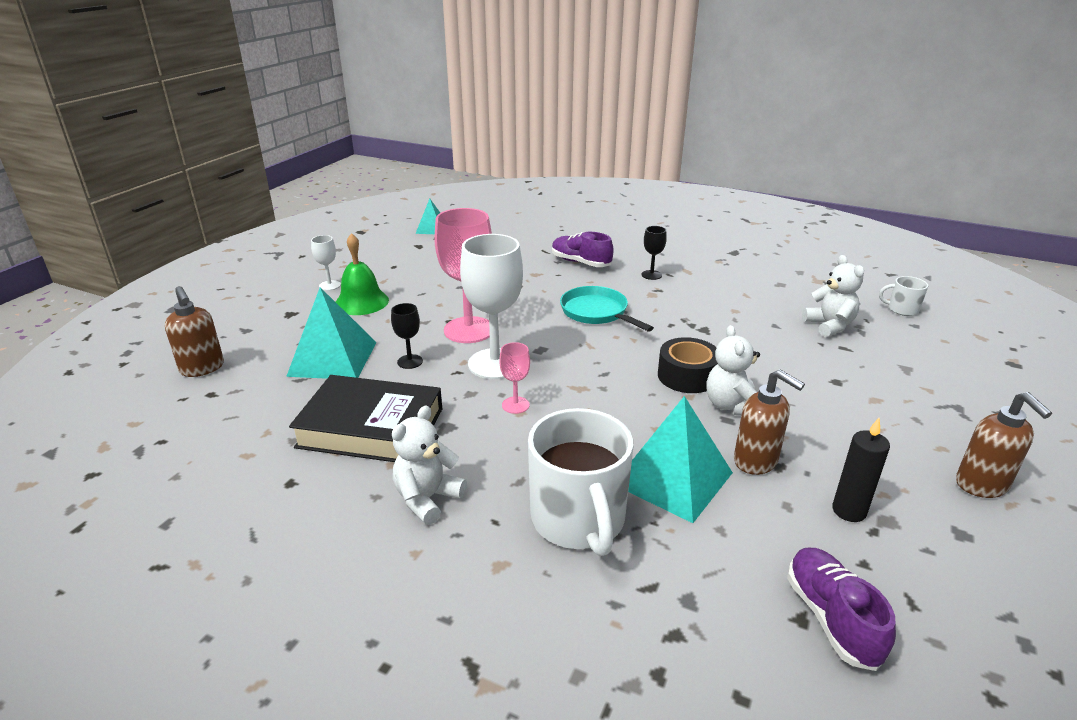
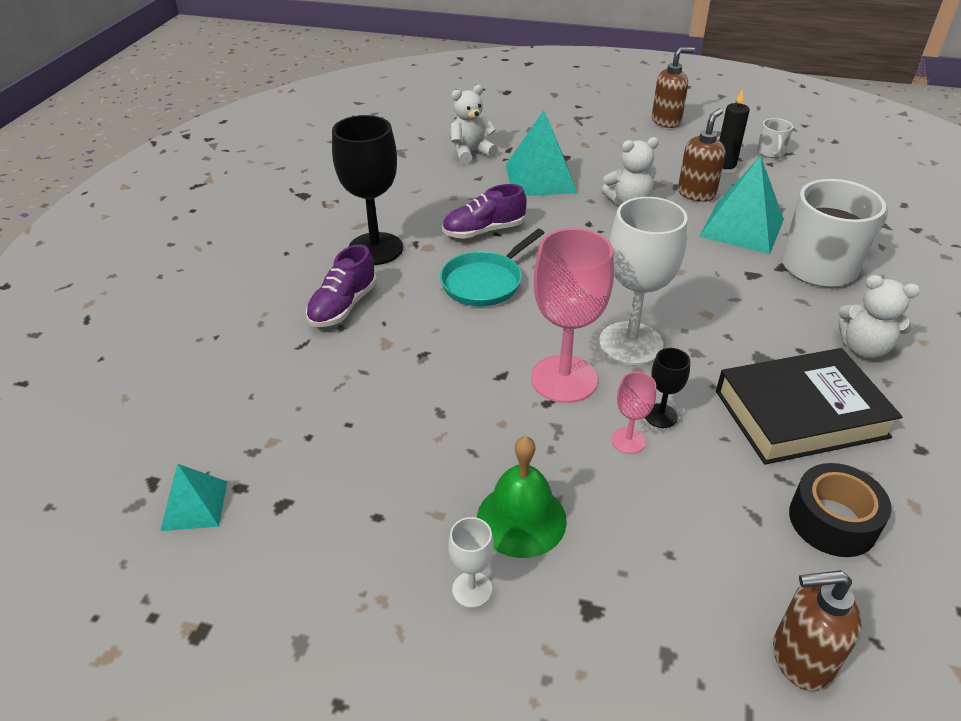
camera: 100 degrees left, 10 degrees up
(202, 368) = (800, 659): brown soap dispenser -> brown soap dispenser turned 135 degrees counterclockwise
(332, 358) = (691, 497): turquoise pyramid -> turquoise pyramid (540, 178)
(371, 427) = (800, 413): black book -> black book turned 75 degrees clockwise
(515, 405) = (698, 317): pink goblet -> pink goblet (628, 441)
(651, 275) = (375, 249): black goblet -> black goblet, size x2.13
(687, 376) = (593, 223): black tape -> black tape (832, 521)
(831, 618) = (823, 176): purple shoe -> purple shoe (484, 231)
(902, 309) = (429, 120): white mug -> white mug (770, 152)

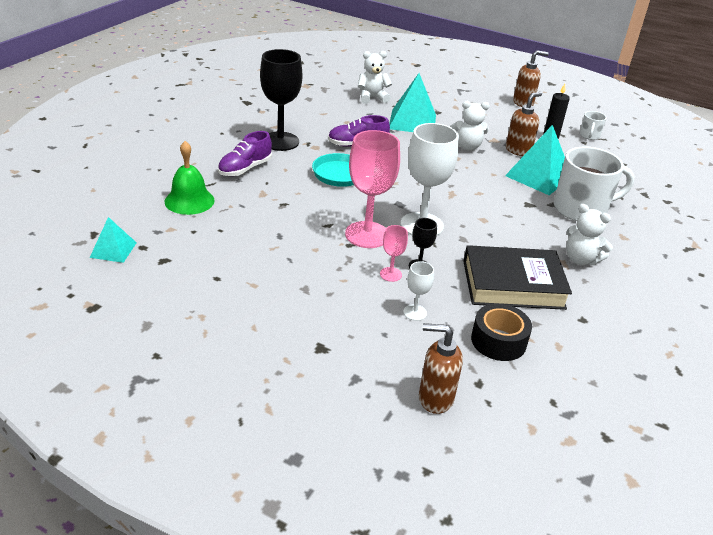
camera: 10 degrees right, 5 degrees down
(472, 589) = (256, 323): white goblet -> white goblet (415, 312)
(521, 519) = (302, 298): green bell -> green bell (189, 201)

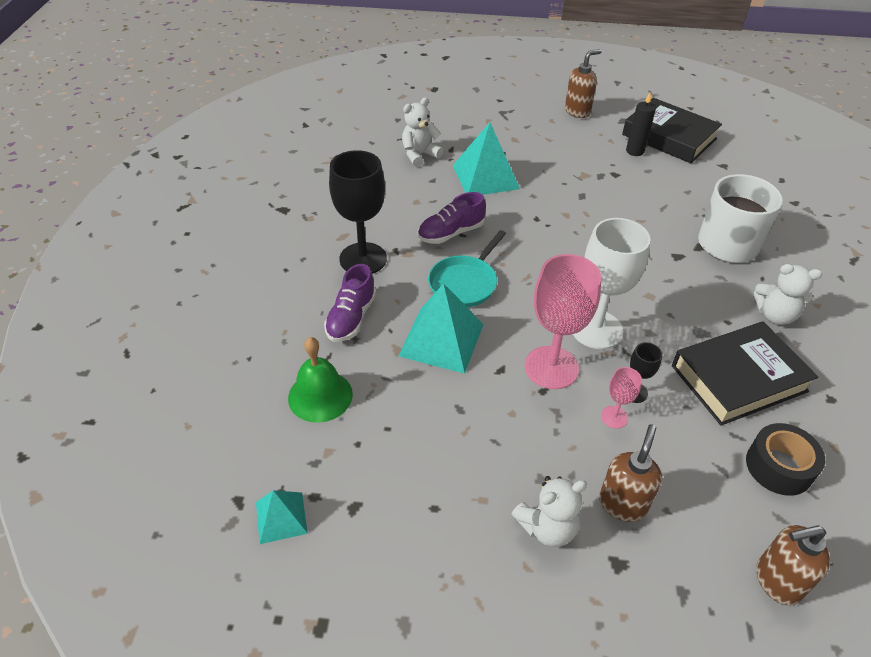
camera: 20 degrees left, 10 degrees up
(415, 312) = (675, 463): white goblet -> none
(467, 147) = (564, 195): white teddy bear -> white teddy bear (547, 527)
(518, 150) = (617, 182): brown soap dispenser -> brown soap dispenser (622, 504)
(538, 176) = (660, 212): turquoise pyramid -> turquoise pyramid (441, 340)
(589, 136) = (669, 137): white mug -> black book

